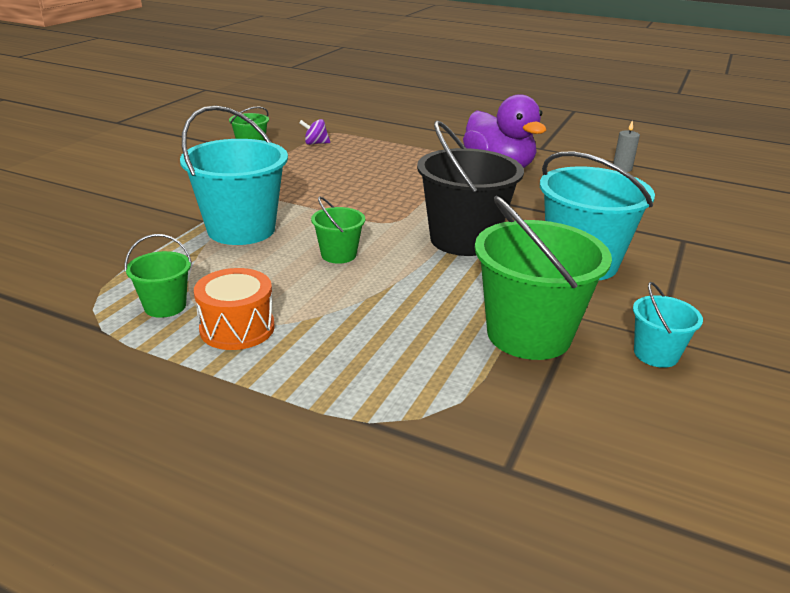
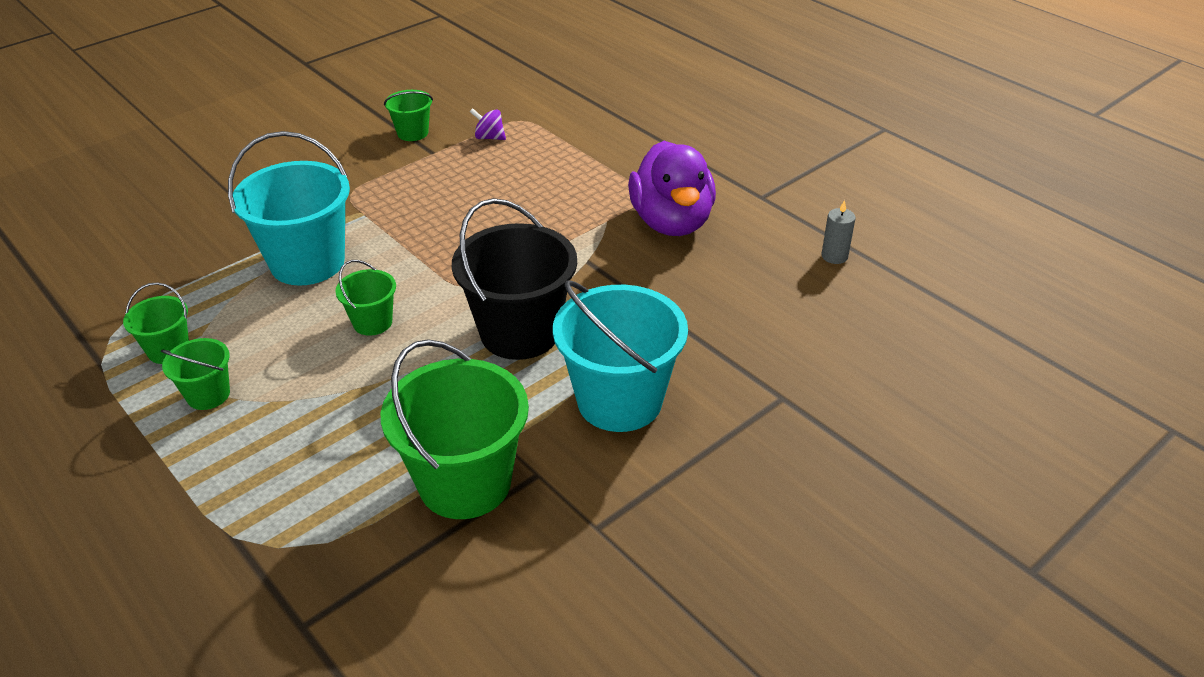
camera: 25 degrees right, 10 degrees up
(237, 328) = (208, 395): orange drum -> green bucket
(656, 354) = (570, 548): turquoise bucket -> none

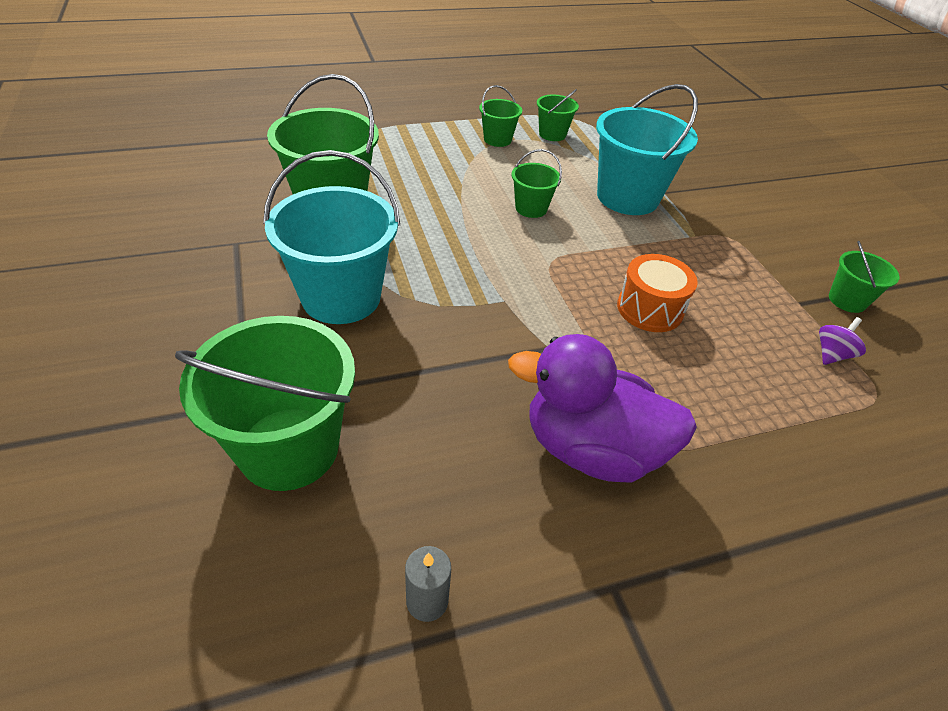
camera: 110 degrees right, 5 degrees up
(496, 221) = (649, 309): none -> orange drum
(520, 332) = (468, 272): black bucket -> none
(798, 354) = (289, 448): none -> green bucket

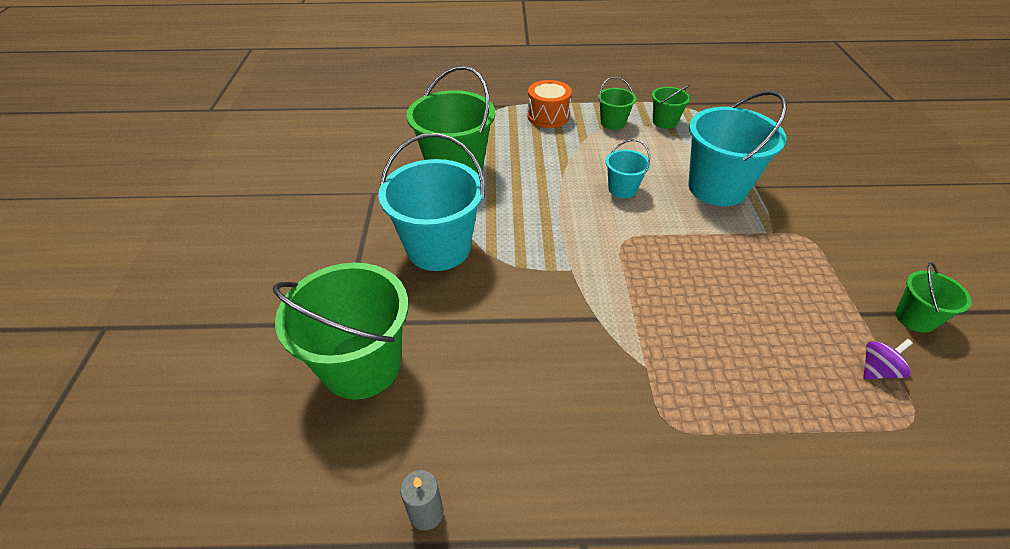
camera: 20 degrees right, 0 degrees up
(531, 208) = (622, 189): green bucket -> turquoise bucket
(591, 449) = (604, 415): purple duck -> none
(649, 309) = (702, 296): orange drum -> orange drum (548, 116)

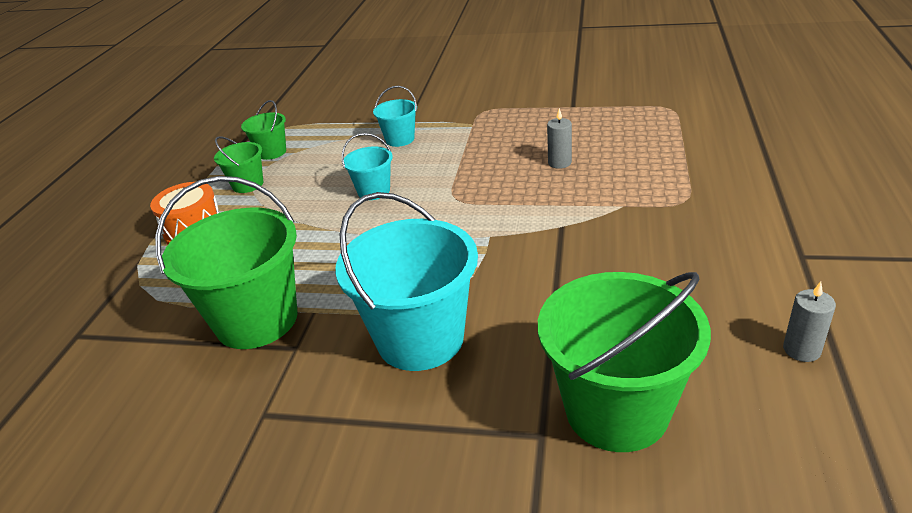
camera: 75 degrees left, 10 degrees down
(717, 188) = (400, 139): turquoise bucket -> turquoise bucket, size x0.50
(717, 309) = (559, 163): none -> grey candle
(877, 370) = (627, 111): purple spinning top -> none
(915, 318) = (579, 89): green bucket -> none

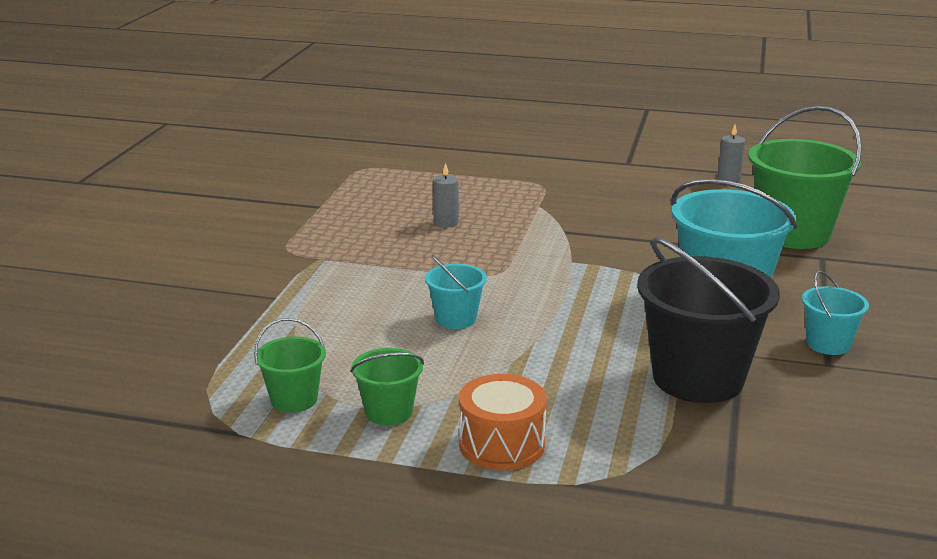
camera: 90 degrees left, 10 degrees down
(256, 320) = (698, 378): green bucket -> black bucket
(400, 139) = (327, 303): turquoise bucket -> turquoise bucket (828, 344)

